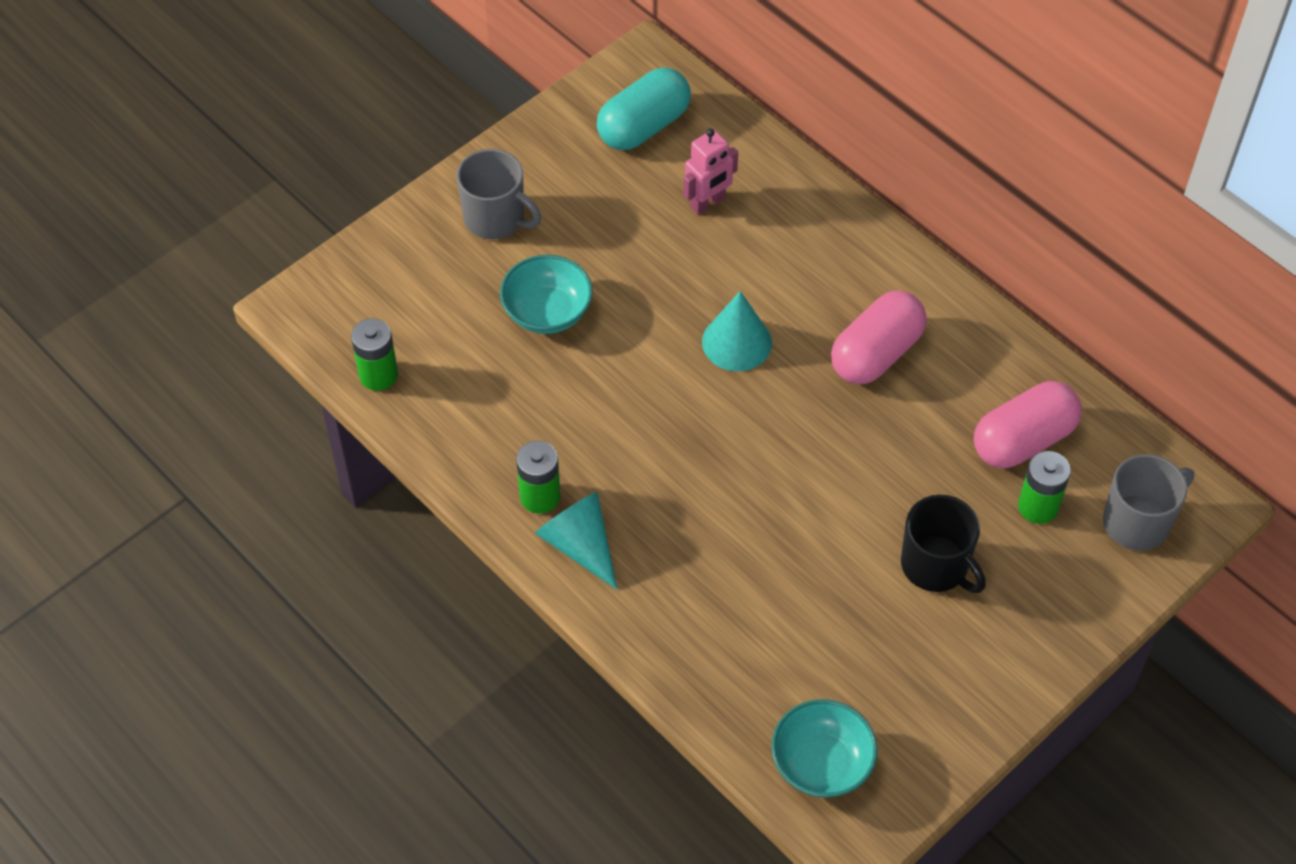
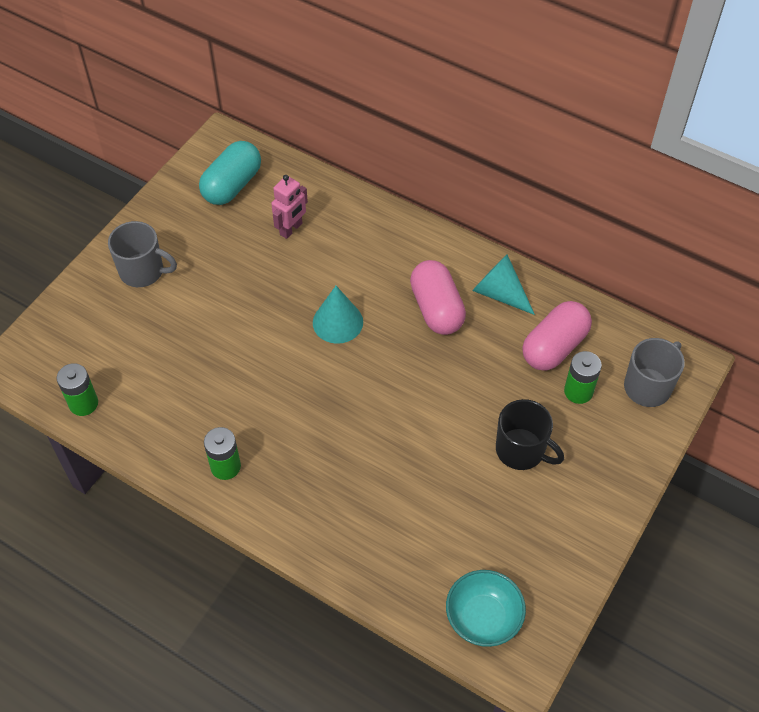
camera: 15 degrees left, 0 degrees up
(547, 312) = (197, 330): turquoise bowl -> none
(580, 545) = (264, 496): turquoise cone -> turquoise cone (499, 293)
(876, 353) = (436, 309): pink capsule -> pink capsule turned 45 degrees counterclockwise

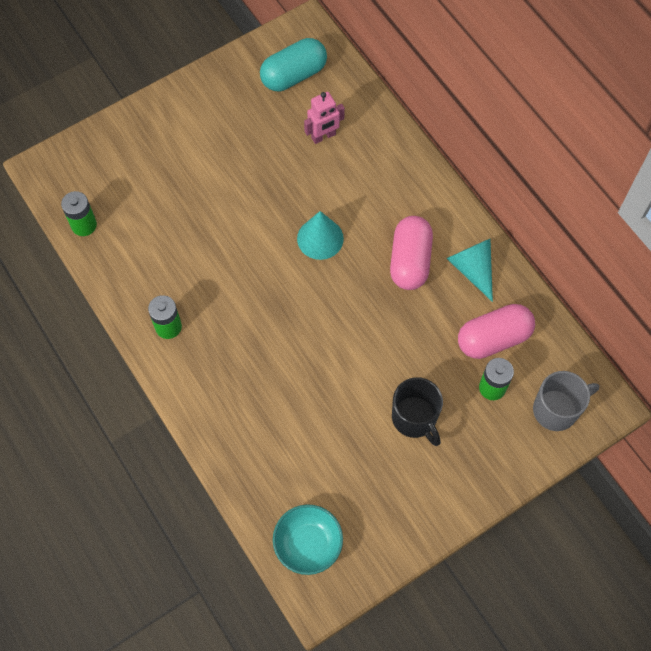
camera: 25 degrees right, 10 degrees up
(143, 271) = (183, 126): grey mug -> none

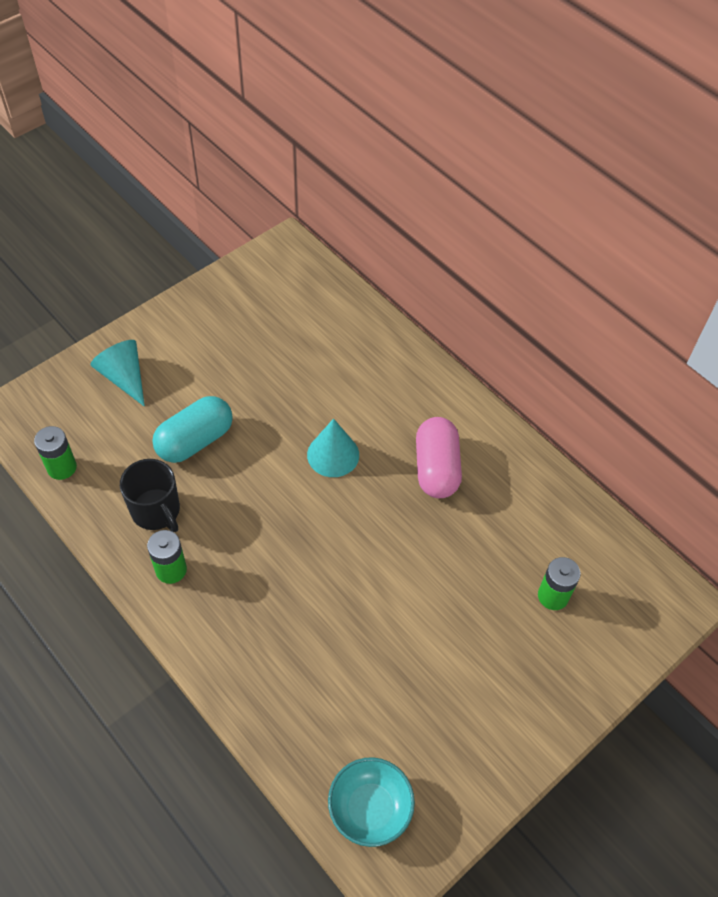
camera: 10 degrees left, 10 degrees down
(294, 75) = (280, 292): turquoise capsule -> turquoise capsule (195, 441)
(323, 136) = (321, 349): pink robot -> none
(415, 418) = (472, 641): black mug -> black mug (156, 511)
(472, 269) = (506, 470): turquoise cone -> turquoise cone (124, 377)
(493, 338) = (544, 541): pink capsule -> none
(556, 409) = (629, 612): grey mug -> none

